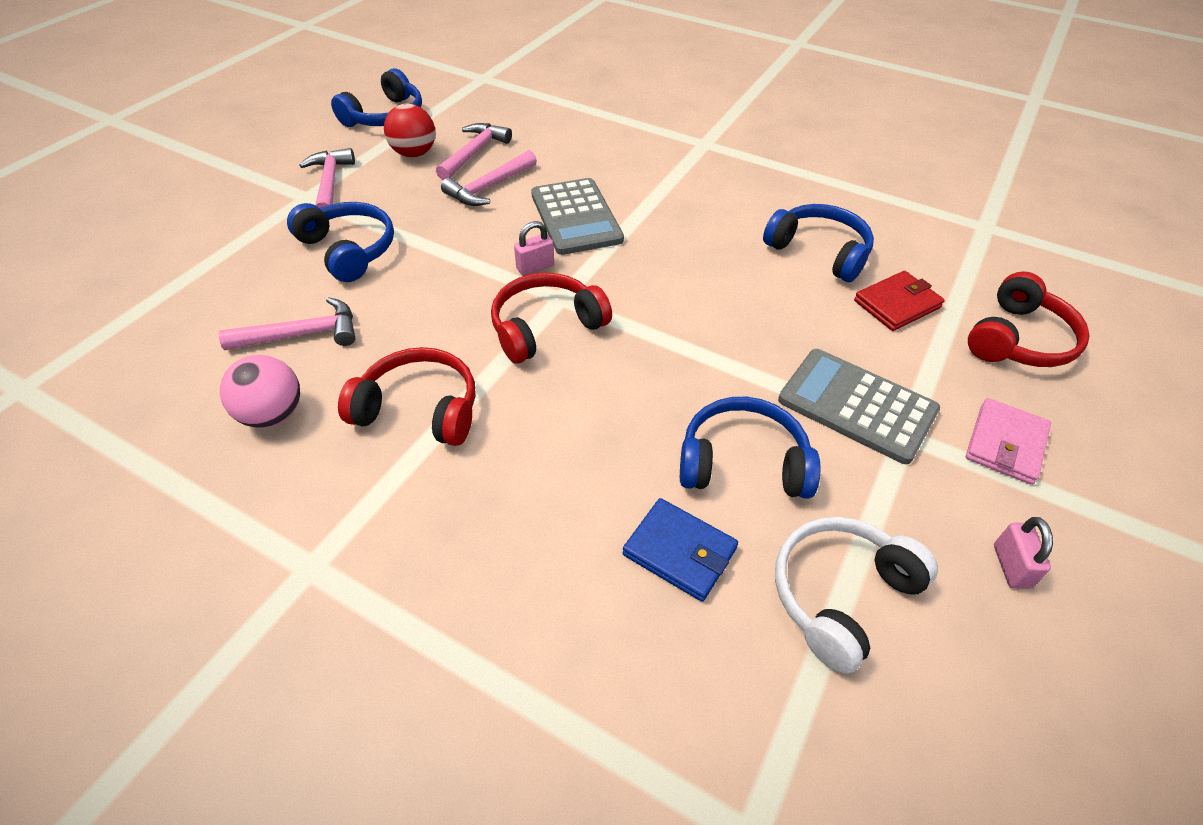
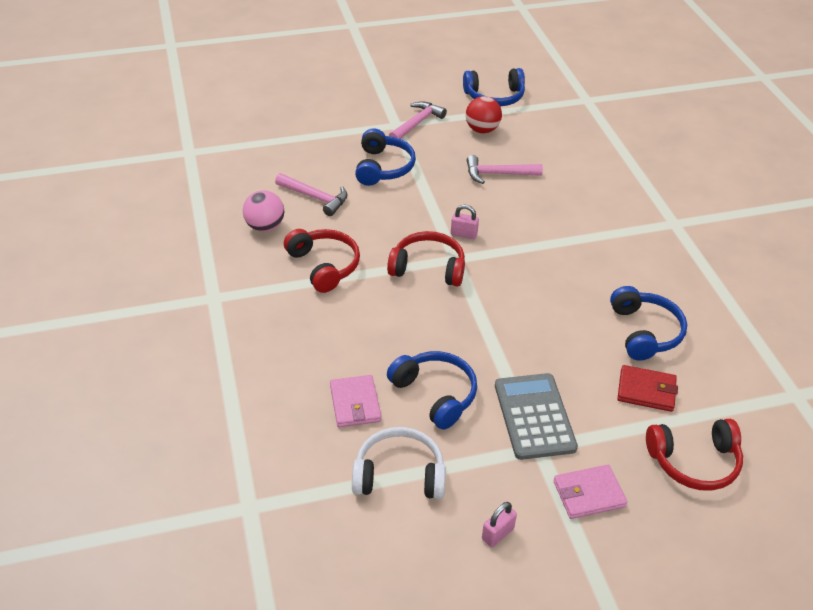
camera: 45 degrees right, 5 degrees down
(474, 153) = (516, 148): pink hammer -> none
(576, 217) = (524, 221): grey calculator -> none
(679, 551) = (355, 403): blue wallet -> pink wallet

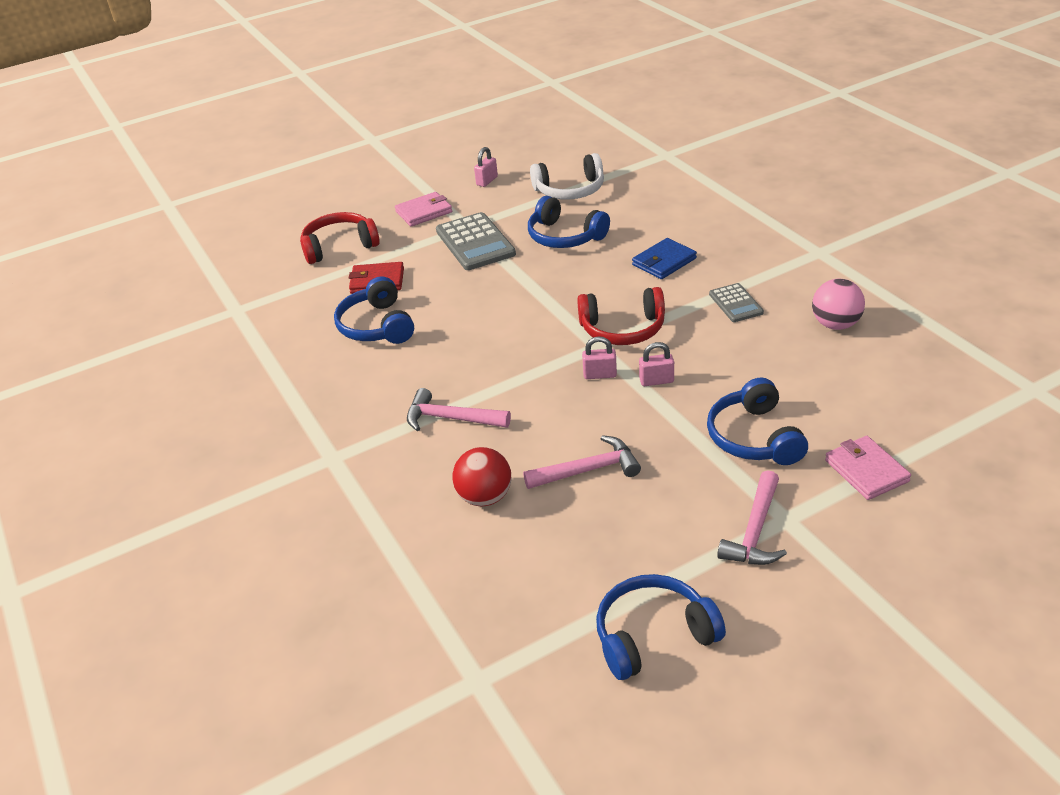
camera: 170 degrees right, 5 degrees down
(315, 198) = (808, 372): pink hammer -> pink hammer (451, 419)
(324, 266) = (736, 303): red headphones -> grey calculator
(355, 328) = (664, 262): none -> blue wallet
(355, 403) = (628, 216): pink wallet -> pink wallet (866, 471)
(424, 219) = (656, 381): none -> pink padlock
(482, 130) = (644, 547): red ball -> red ball (485, 497)

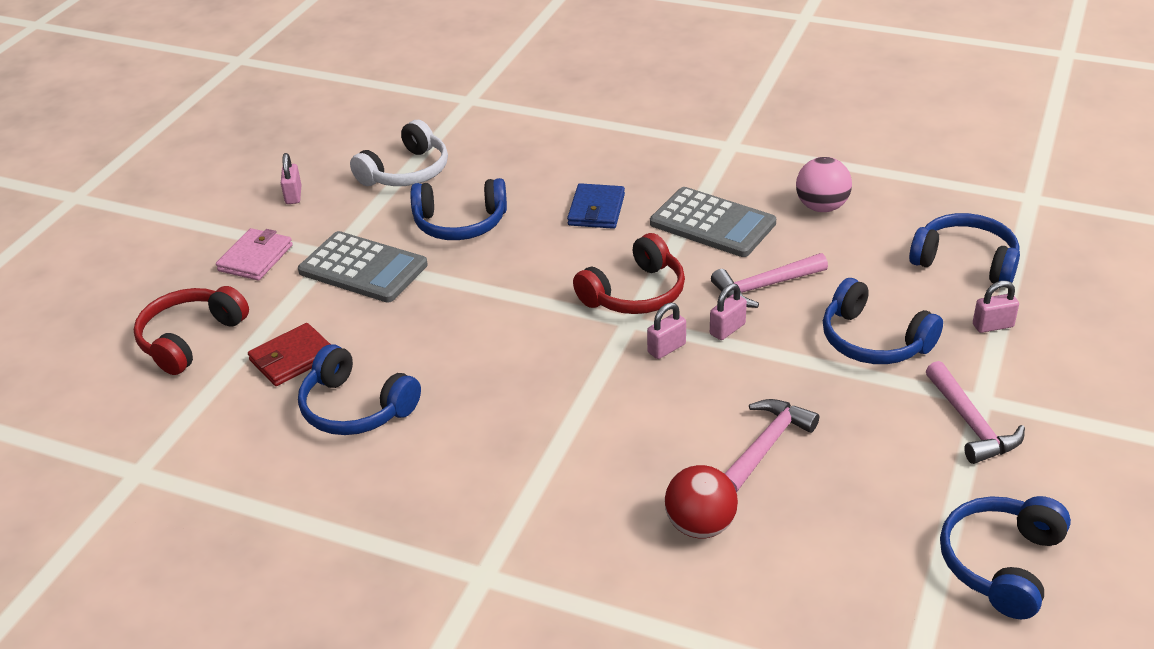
camera: 40 degrees left, 0 degrees up
(451, 419) = (567, 466): pink hammer -> pink hammer (764, 286)
(736, 303) = (712, 223): grey calculator -> grey calculator, size x1.76
(866, 471) = (993, 326): pink wallet -> pink padlock
(906, 413) = (965, 261): none -> blue headphones

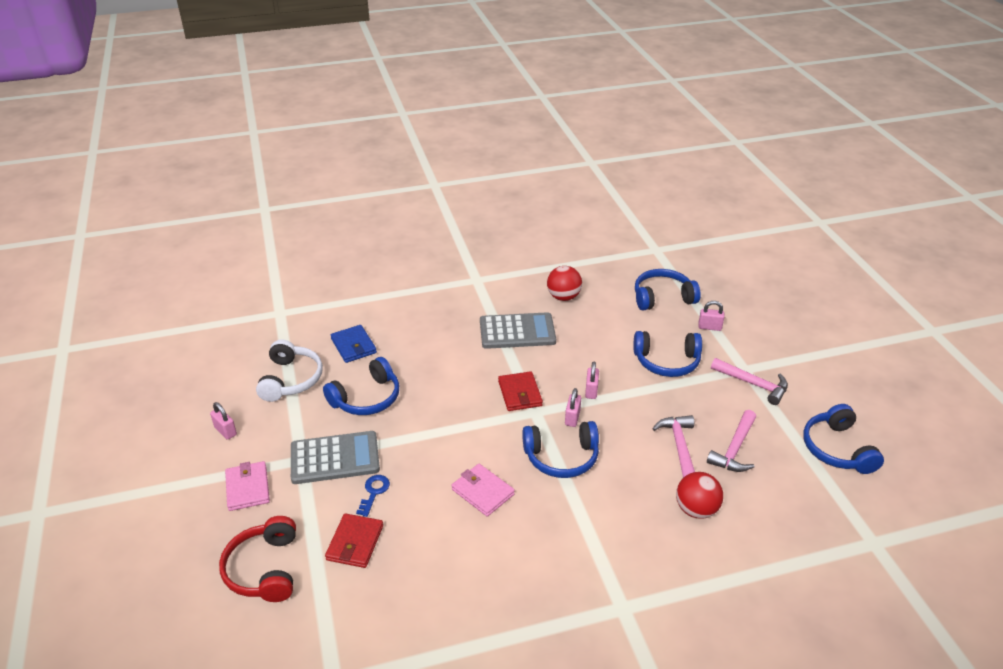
camera: 40 degrees left, 0 degrees up
(356, 408) = (434, 551): blue headphones -> blue headphones (561, 457)
(363, 320) = (374, 492): none -> blue key
(471, 375) = (482, 492): none -> pink wallet
(596, 210) = (442, 352): blue wallet -> blue wallet (353, 346)
(634, 293) = (520, 393): red headphones -> red wallet
(764, 286) = (583, 357): pink hammer -> pink hammer (734, 449)
(821, 207) = (563, 297): pink ball -> red ball
(993, 326) = (709, 327): pink padlock -> pink padlock turned 60 degrees clockwise

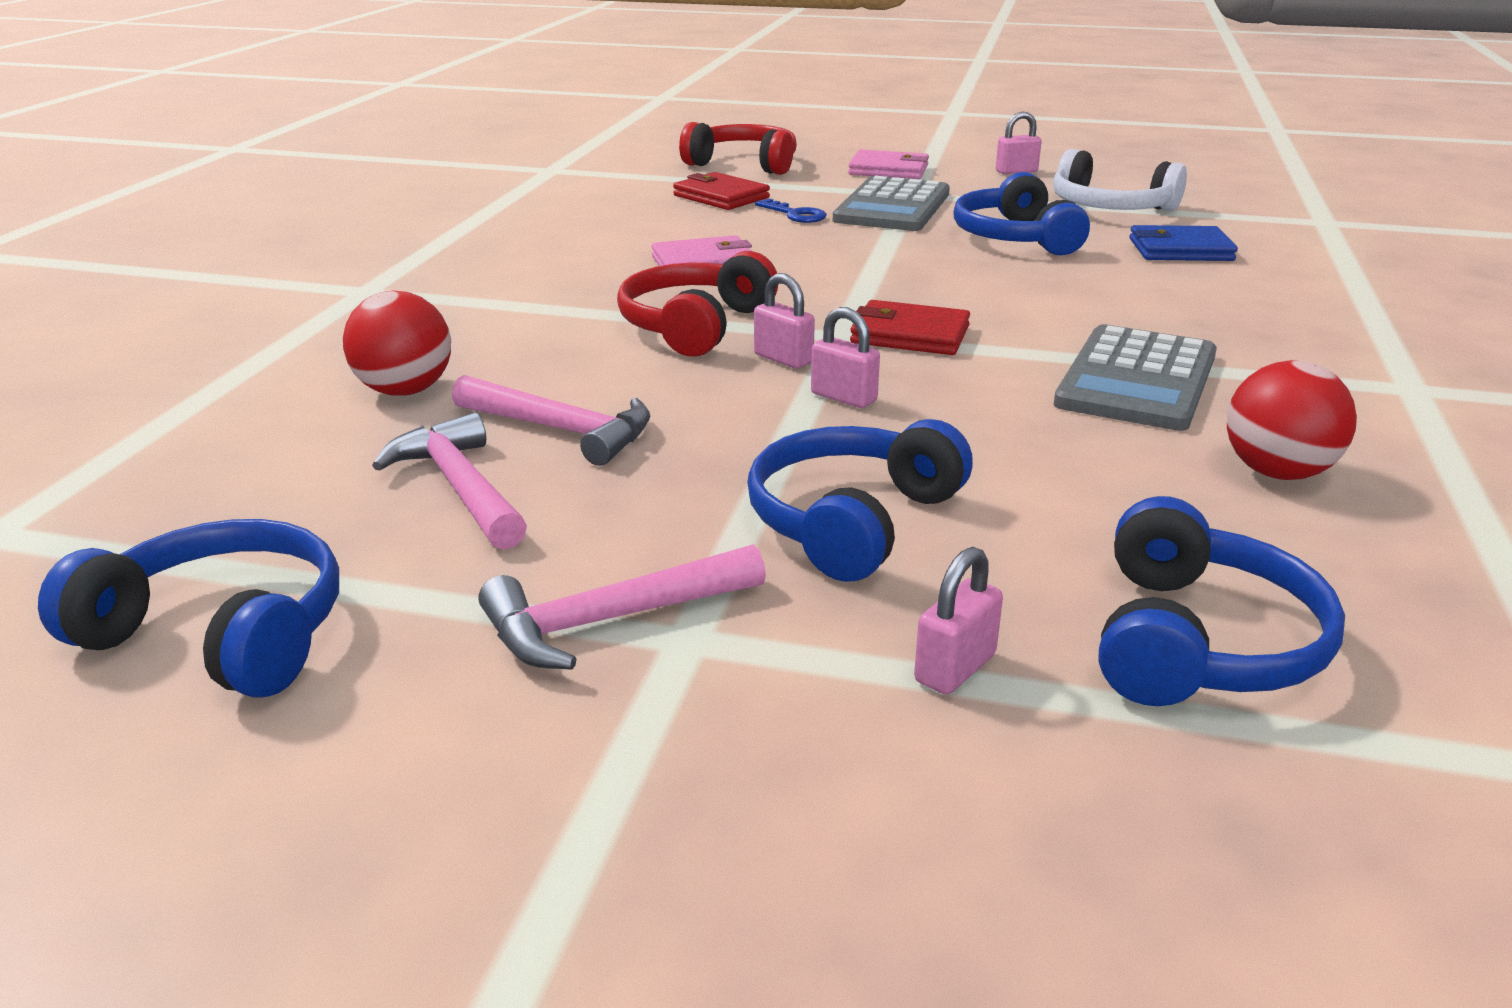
camera: 120 degrees right, 10 degrees down
(561, 457) = (696, 326): blue headphones -> red headphones

